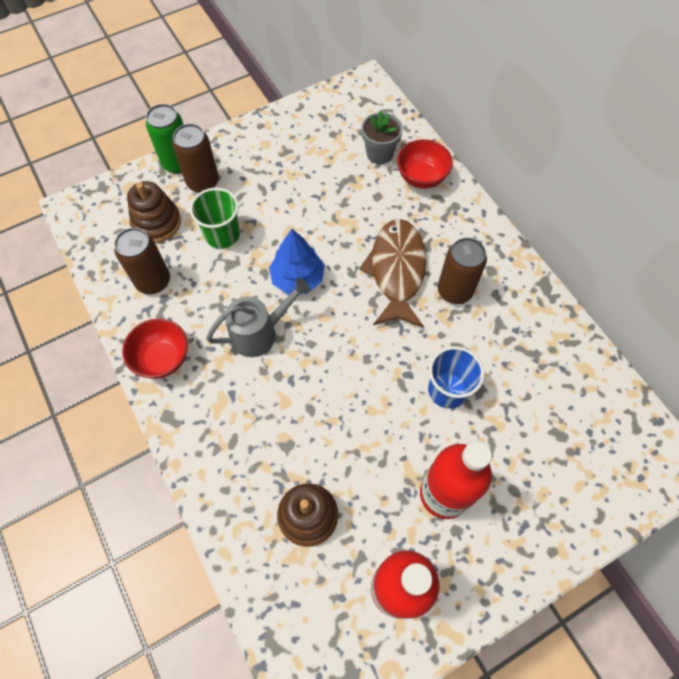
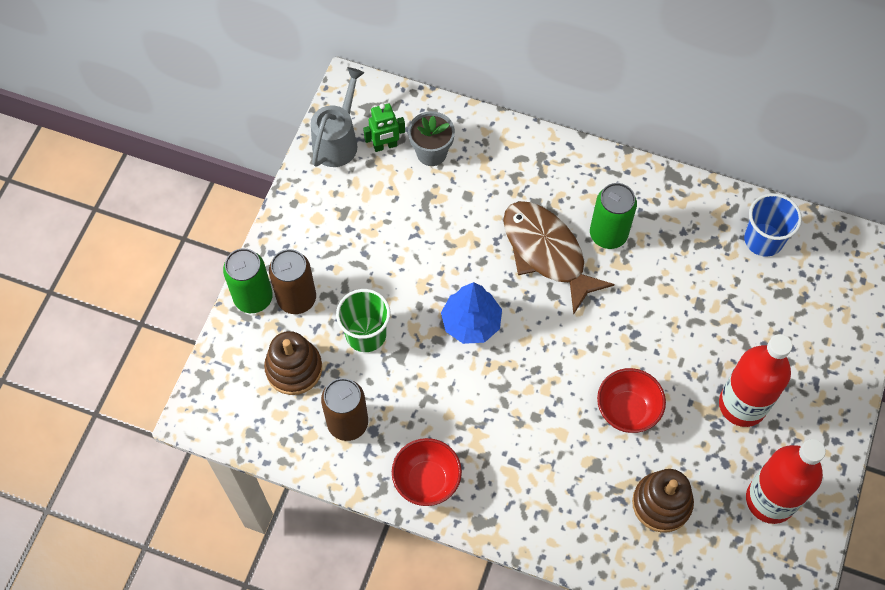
camera: 40 degrees left, 0 degrees up
(260, 332) = (485, 393): grey watering can -> grey watering can (338, 140)
(353, 130) = (385, 146): none -> green robot
(421, 178) = (489, 150): red bowl -> red bowl (627, 410)
(447, 390) = (675, 322): blue cup -> blue cup (763, 239)
(454, 291) = (608, 234): brown can -> green can

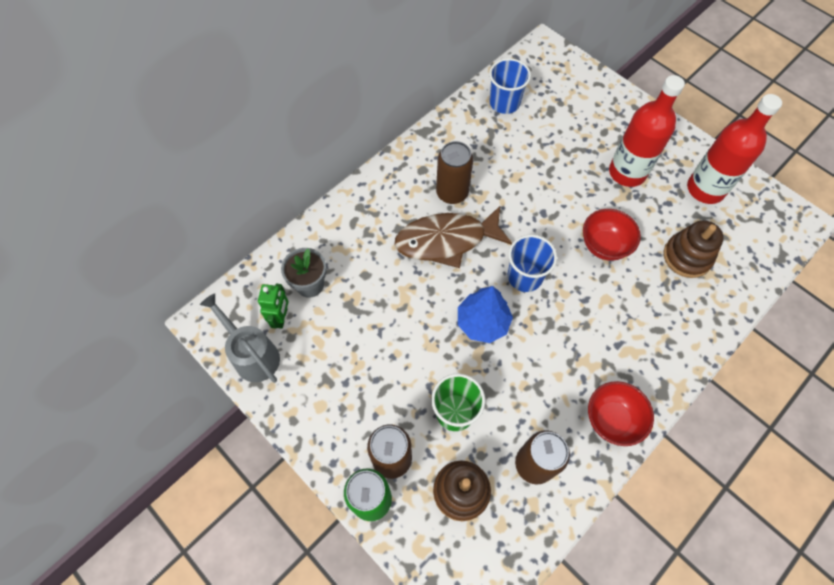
camera: 65 degrees left, 0 degrees up
(545, 343) = (525, 276): none -> blue cup
(608, 234) = (452, 193): green can -> brown can

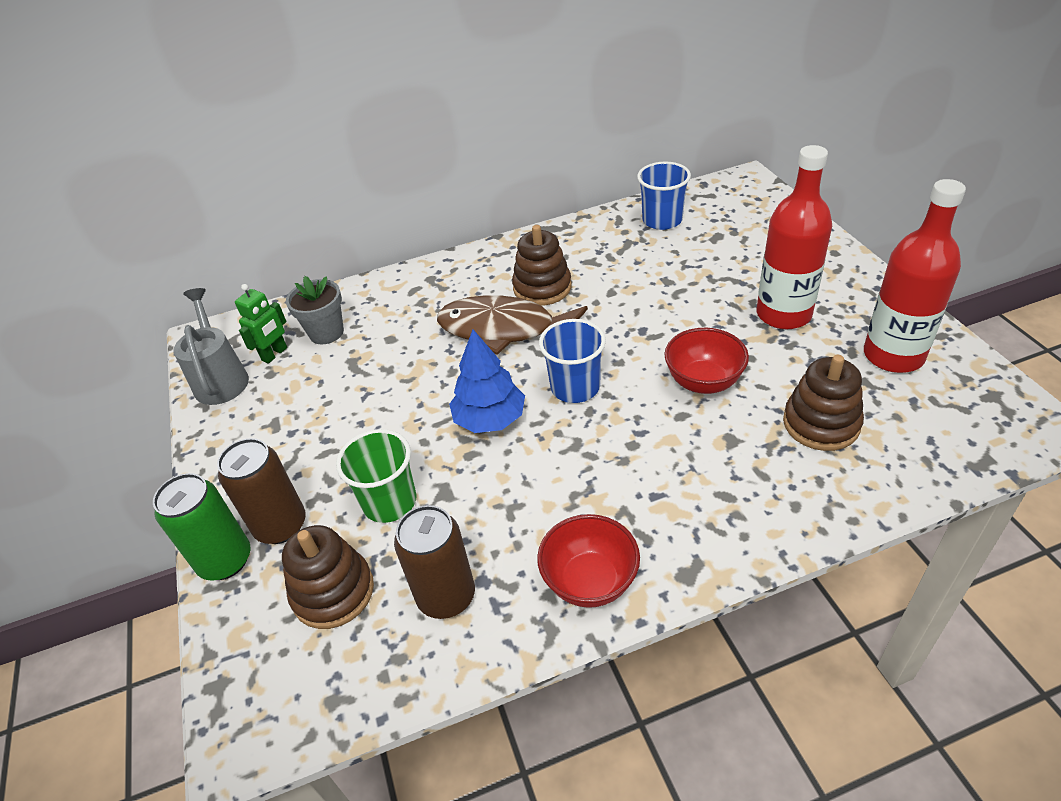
camera: 30 degrees right, 20 degrees down
(452, 193) = (542, 288): brown can -> brown stacking toy

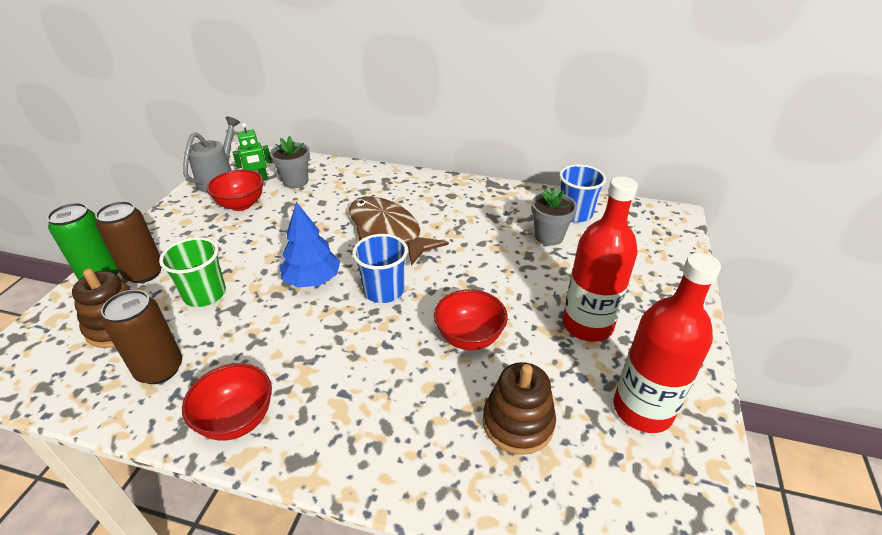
camera: 30 degrees right, 5 degrees down
(294, 391) = (241, 205): none -> red bowl
(542, 288) = (442, 217): brown stacking toy -> none
(664, 254) = (549, 236): none -> grey flower pot

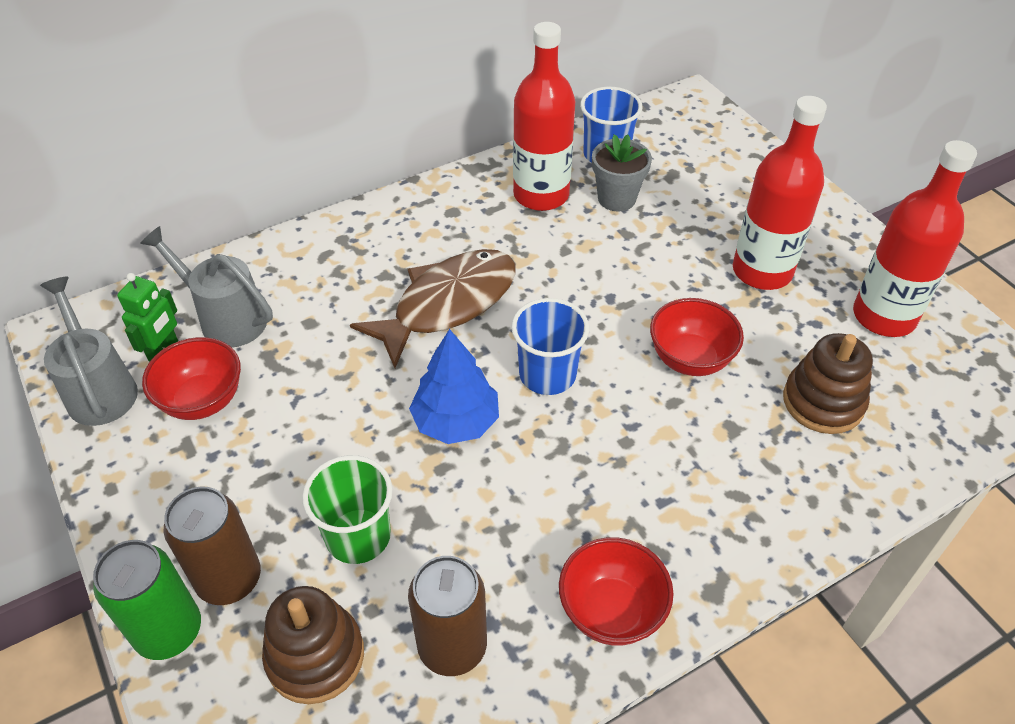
camera: 45 degrees left, 10 degrees up
(295, 181) = (225, 318): grey flower pot -> grey watering can
(387, 231) = (448, 304): brown fish -> brown fish turned 135 degrees clockwise
(508, 212) = (541, 195): none -> red bottle

